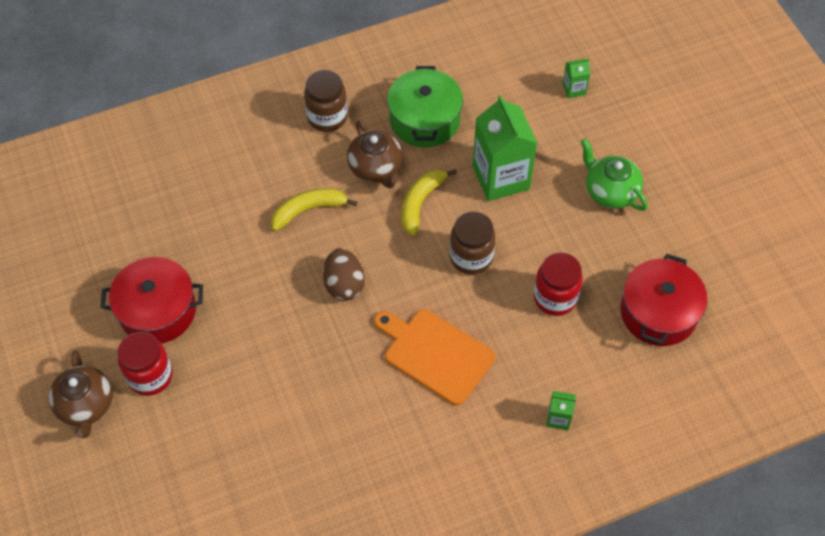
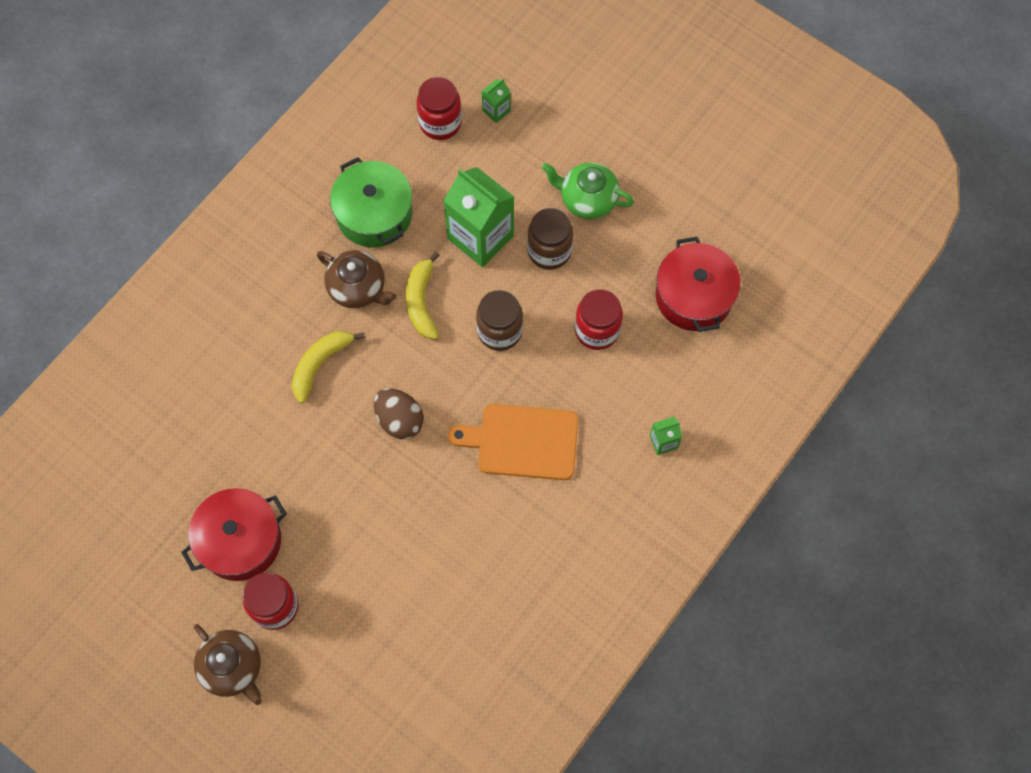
camera: 30 degrees left, 10 degrees up
(327, 117) = (278, 259): brown jar -> brown jar (549, 251)
(521, 77) = (440, 123): none -> red jar

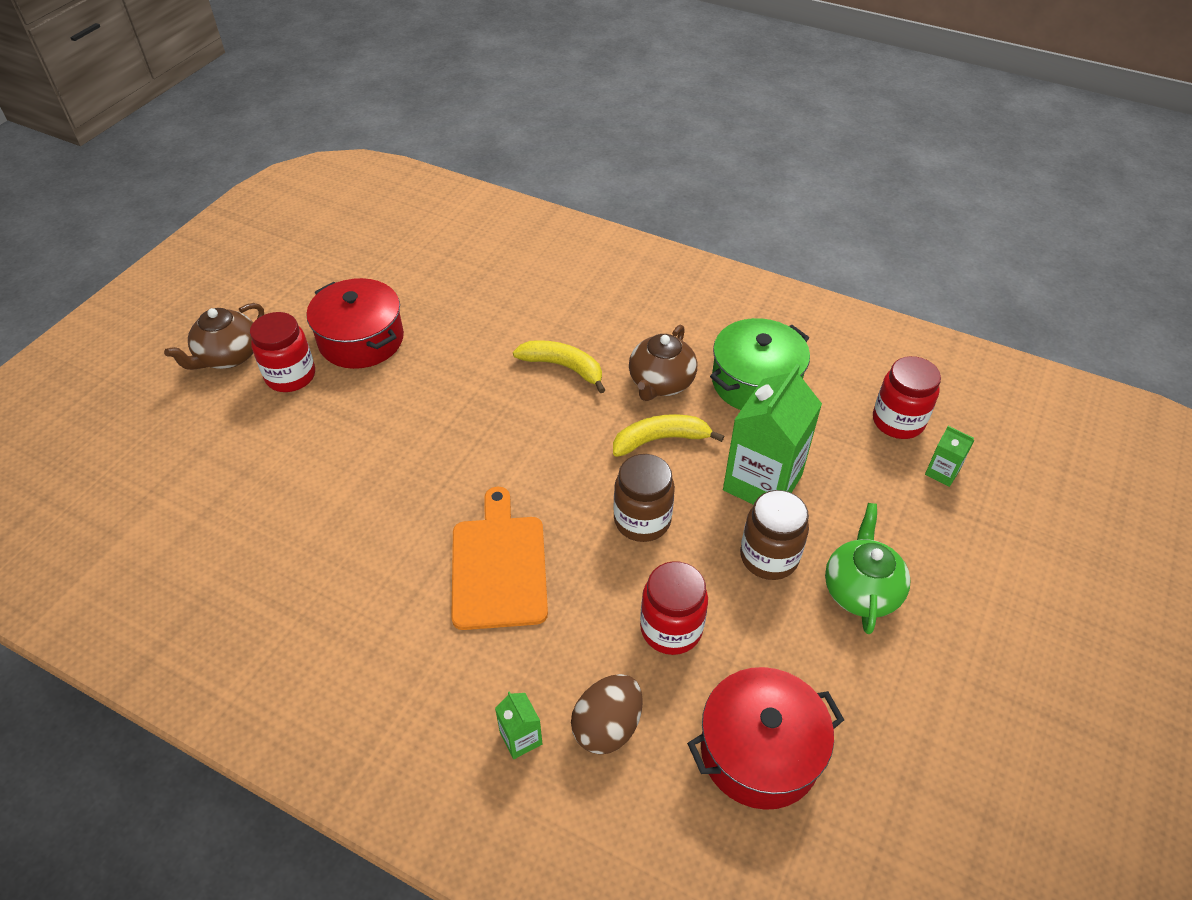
camera: 80 degrees right, 20 degrees down
(399, 420) = (509, 443): brown egg -> brown egg (607, 726)

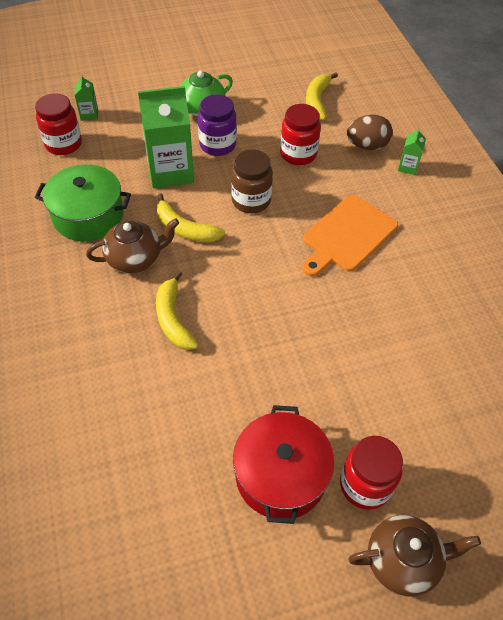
camera: 135 degrees left, 5 degrees up
(759, 751) = (317, 101): red pot -> yellow banana
(769, 557) = (217, 145): brown jar -> purple jar

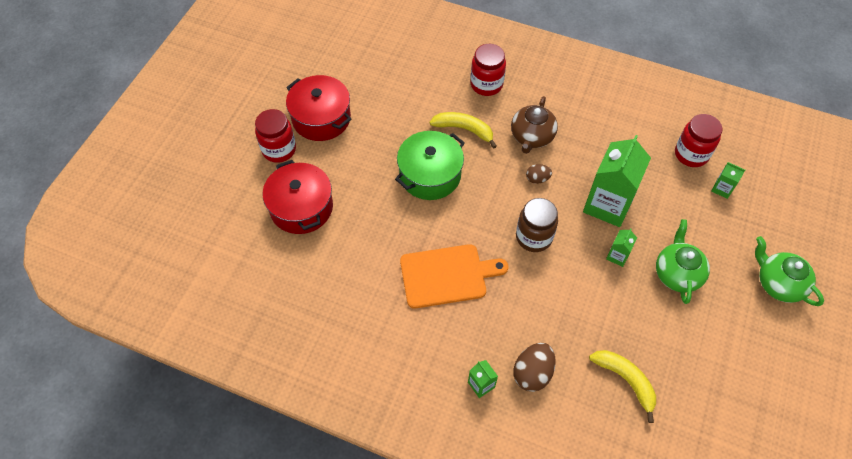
camera: 130 degrees right, 5 degrees up
(88, 216) = (595, 132): green pot -> green pot (430, 175)
(158, 61) = (778, 283): none -> green teapot
(185, 229) = (537, 179): yellow banana -> brown egg
(217, 145) = (617, 256): purple jar -> green carton
(298, 154) = (562, 308): red jar -> red jar (486, 84)
(347, 235) = (447, 275): orange cutting board -> orange cutting board turned 90 degrees clockwise
(403, 561) = (232, 137): brown teapot -> none
(406, 398) = (301, 207): none -> red pot

